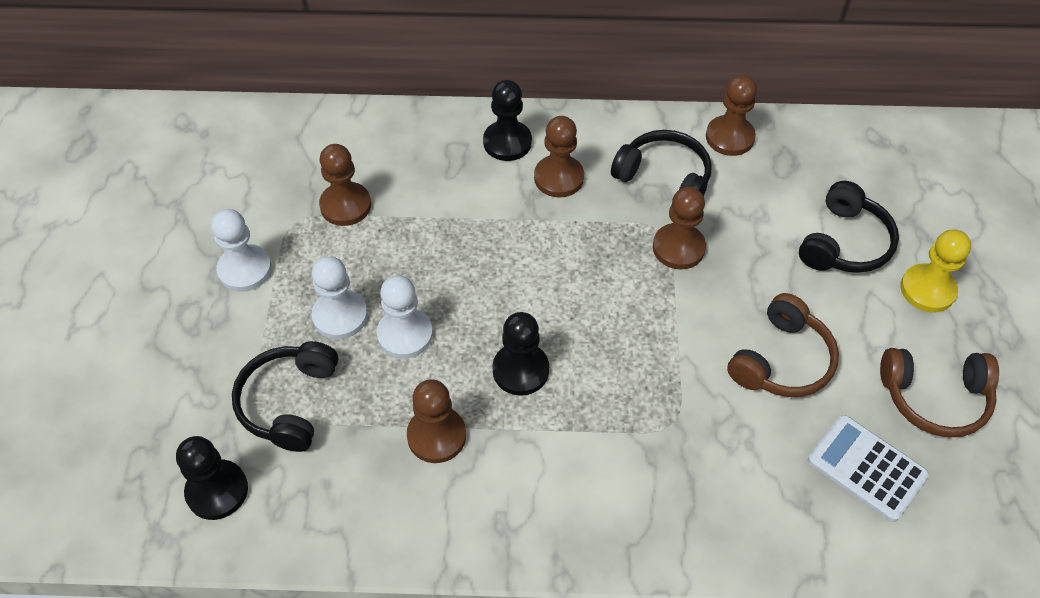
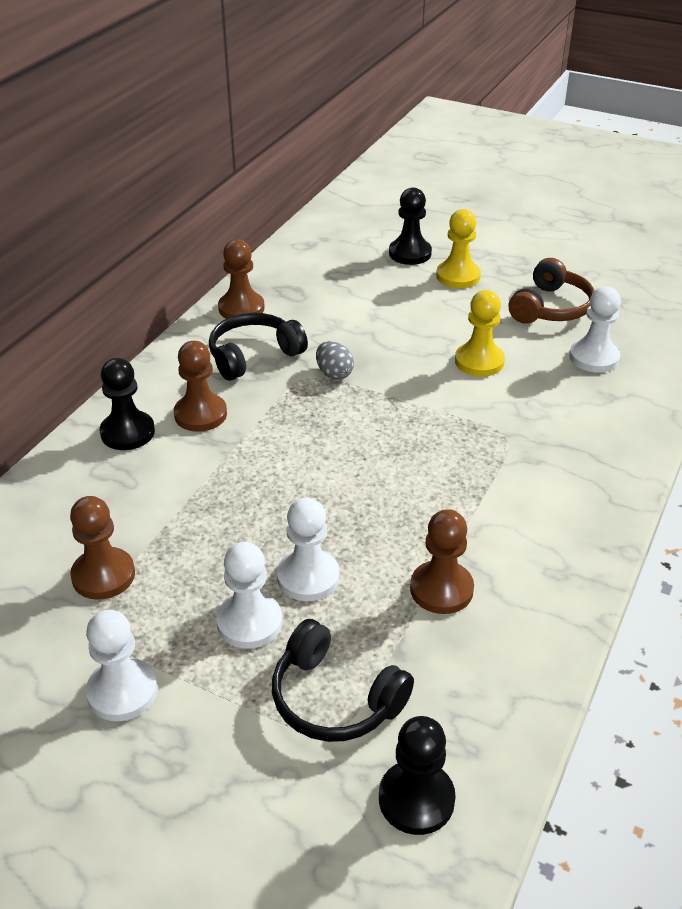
camera: 65 degrees left, 15 degrees down
(520, 370) = (401, 508): black pawn -> black pawn (410, 253)
(678, 248) = (334, 374): brown pawn -> grey egg
(782, 360) = (479, 361): brown headphones -> yellow pawn
(844, 243) = (391, 294): black headphones -> none
(866, 468) = (594, 358): white calculator -> white pawn

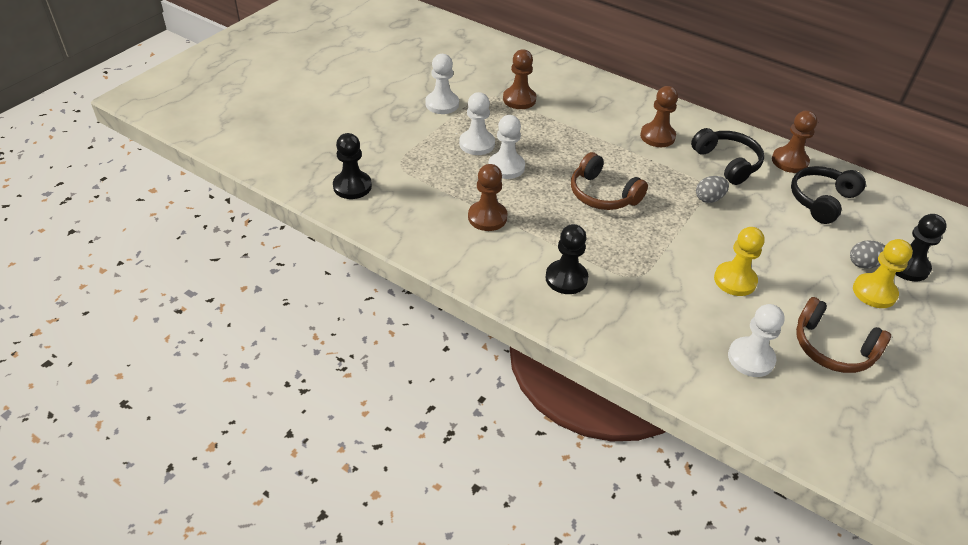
camera: 95 degrees right, 5 degrees up
(127, 432) = (638, 109): black pawn -> black pawn (566, 278)
(335, 698) = (419, 167): black headphones -> black headphones (821, 200)
(351, 467) = (602, 194): none -> brown headphones
(416, 277) = (863, 264): none -> grey egg

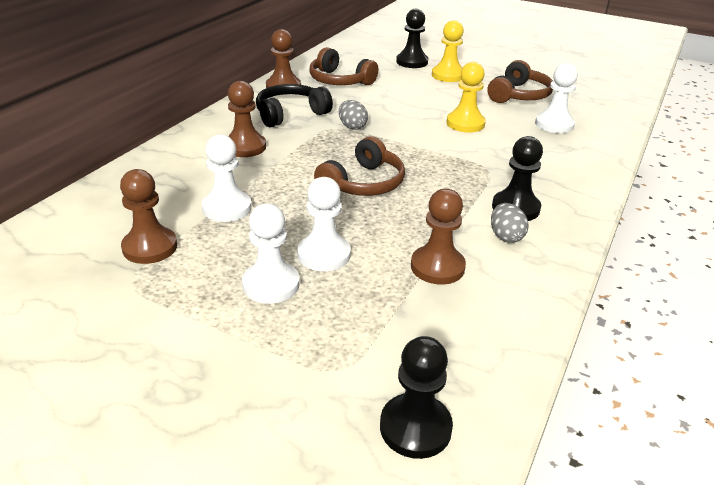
camera: 95 degrees left, 10 degrees down
(442, 104) = (152, 332): white pawn -> white pawn (227, 208)
(821, 200) = (339, 81): black headphones -> brown headphones
(863, 264) = (417, 75): grey egg -> grey egg (505, 236)

